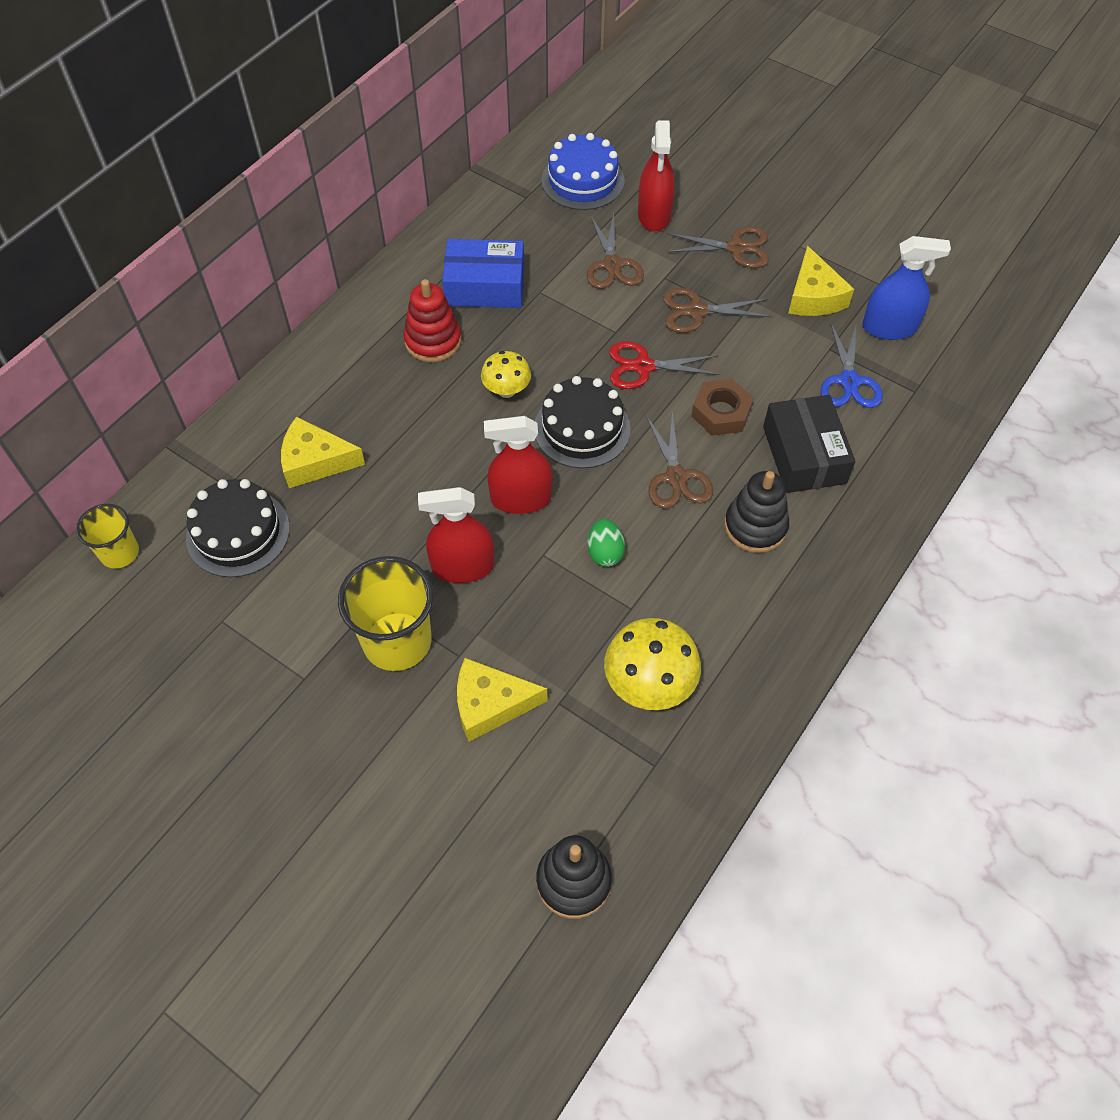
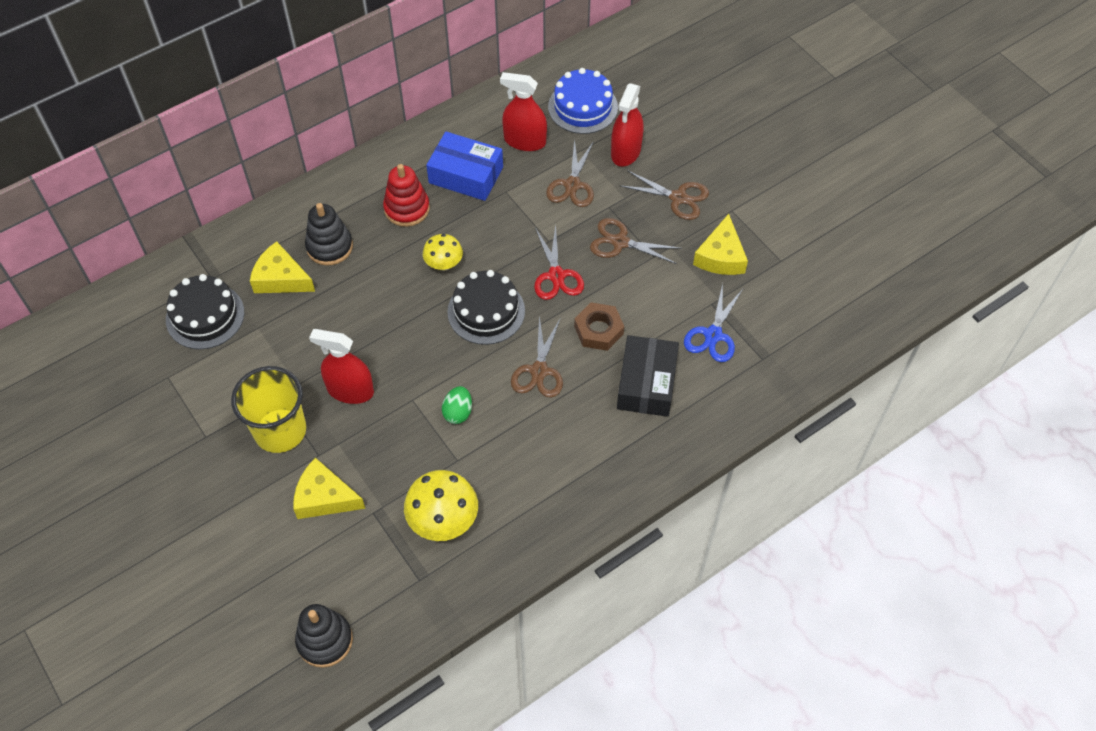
camera: 20 degrees right, 0 degrees up
(120, 553) = (120, 306): yellow cup -> none
(521, 499) = (415, 352): red spray bottle -> red spray bottle (525, 141)
(643, 366) = (556, 275): red scissors -> red scissors turned 120 degrees counterclockwise
(755, 526) = (580, 428): black stacking toy -> black stacking toy (329, 247)
(889, 327) = (769, 300): blue spray bottle -> none

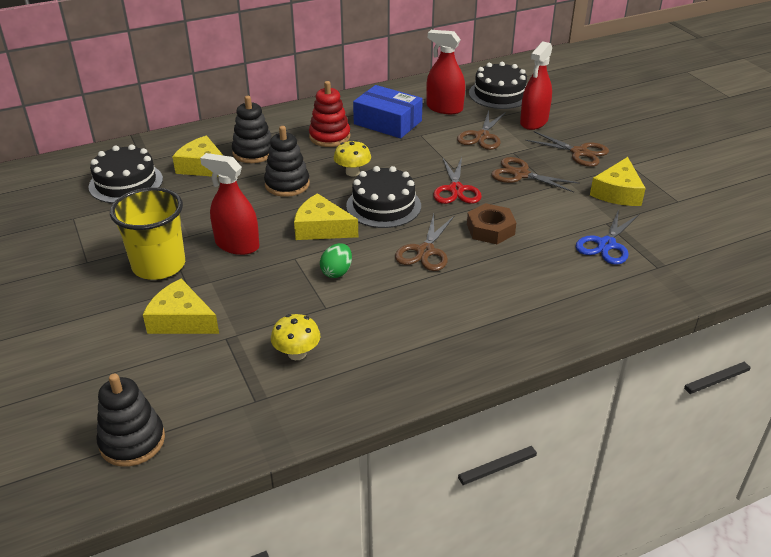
camera: 10 degrees right, 20 degrees down
(378, 293) = (287, 184): none -> black stacking toy
(429, 354) = (321, 228): none -> yellow cheese
(443, 520) = (297, 353): yellow mushroom -> yellow mushroom, size x0.62
(583, 107) = (499, 94): blue cake -> black cake
(646, 383) = (533, 272): black box -> none

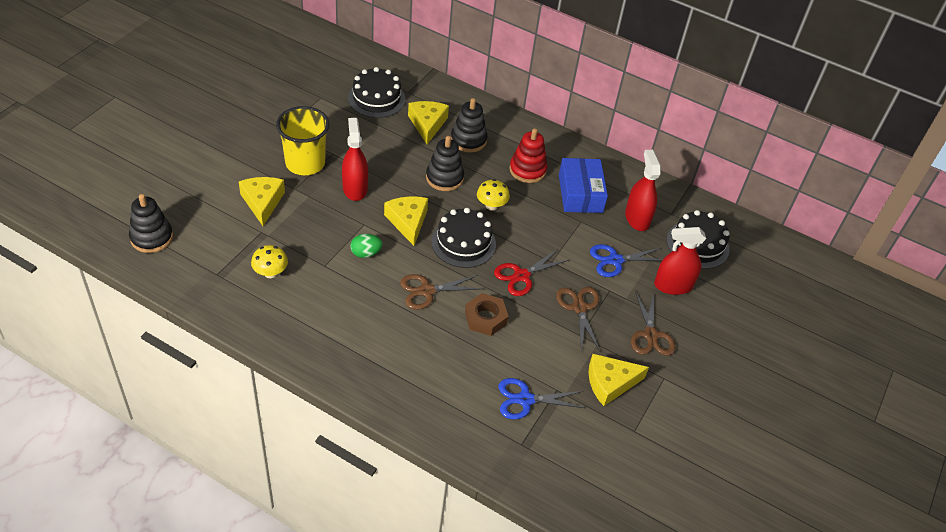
camera: 50 degrees right, 10 degrees up
(482, 136) = (615, 260): brown scissors -> blue scissors

